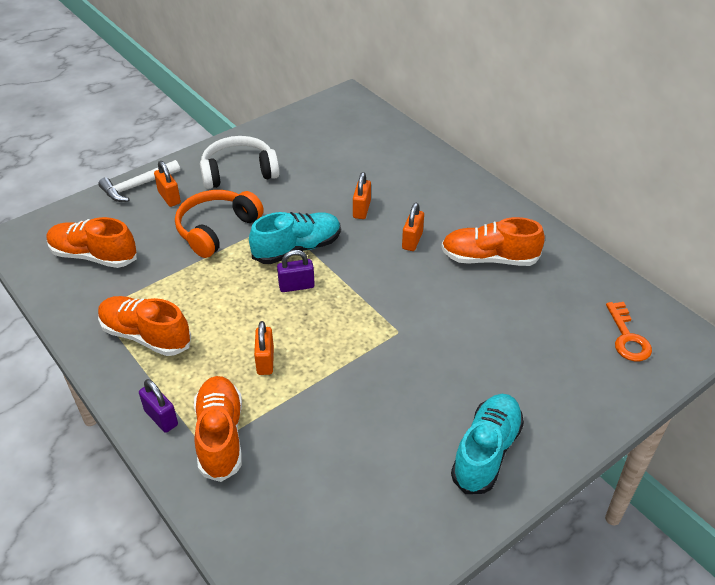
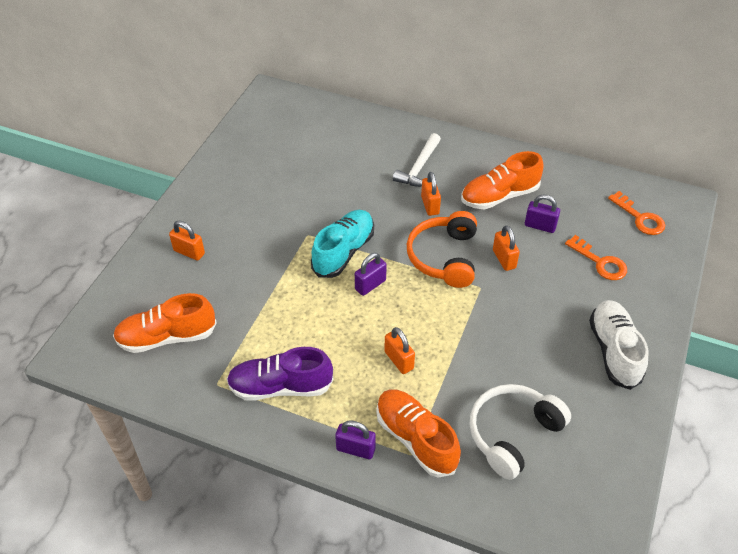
camera: 30 degrees left, 5 degrees up
(137, 186) = (148, 253): white hammer -> white hammer (419, 168)
(146, 336) = (280, 387): orange shoe -> purple shoe
(216, 229) = (259, 264): orange headphones -> orange headphones (444, 257)
(239, 172) = (233, 202): white headphones -> white headphones (513, 434)
(361, 209) = (368, 194): orange padlock -> orange padlock (504, 259)
(486, 452) = (614, 351): turquoise shoe -> white shoe
(508, 302) = (540, 226): none -> purple padlock
(544, 361) = (600, 262): none -> orange key

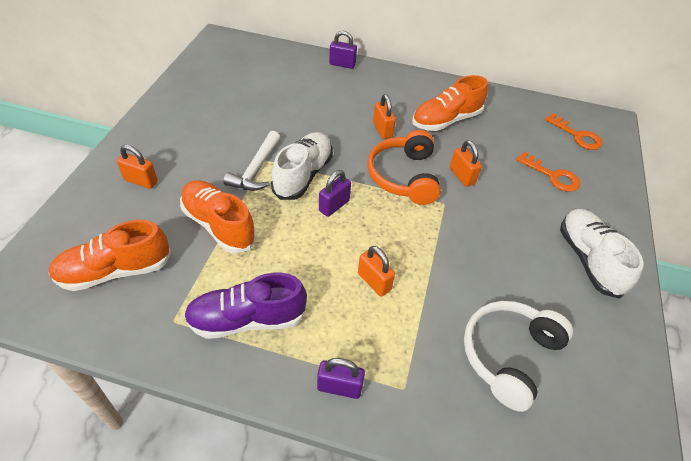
camera: 10 degrees left, 0 degrees up
(343, 252) = (303, 175): turquoise shoe -> white shoe
(416, 439) = (405, 369): orange shoe -> orange shoe (219, 225)
(419, 168) = (367, 98): white hammer -> white hammer (256, 169)
(540, 226) = (489, 145): purple padlock -> purple padlock (342, 64)

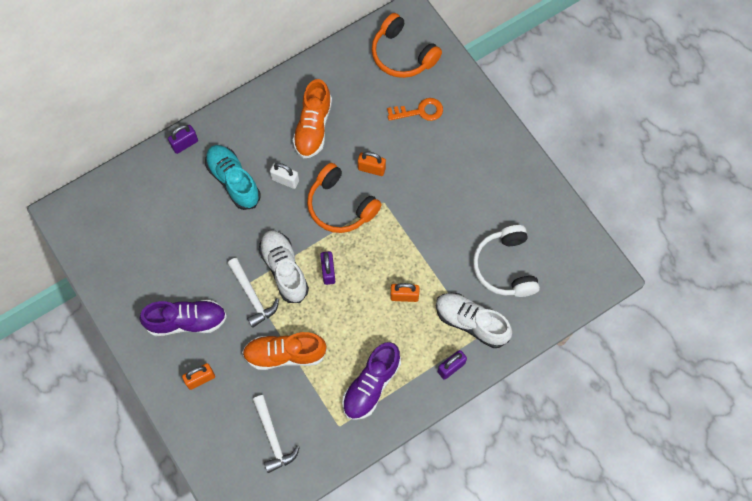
camera: 45 degrees left, 20 degrees up
(115, 271) = (273, 438): orange shoe -> white hammer
(191, 142) = (186, 321): none -> purple shoe
(345, 102) = (233, 181): none -> turquoise shoe
(382, 130) = (285, 180): orange padlock -> white padlock
(577, 135) = (402, 55): orange key -> orange headphones
(588, 260) = (491, 161): white shoe -> white shoe (471, 322)

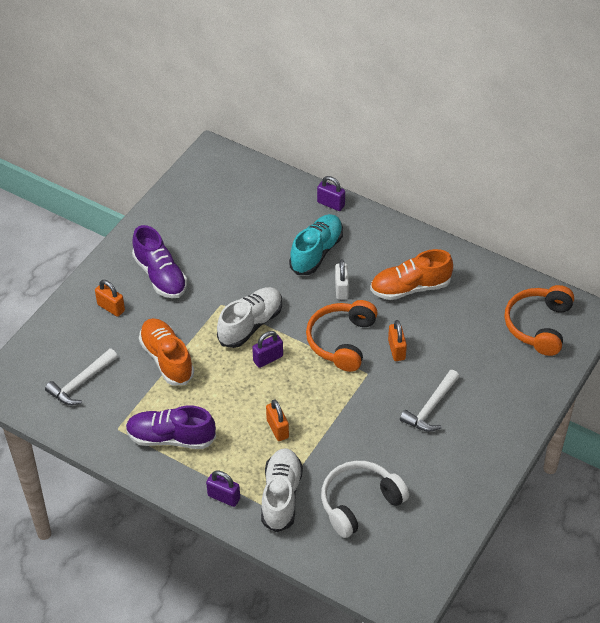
camera: 65 degrees right, 20 degrees down
(252, 296) = (210, 312): white hammer -> white hammer (431, 407)
(419, 111) = (485, 364): orange key -> none

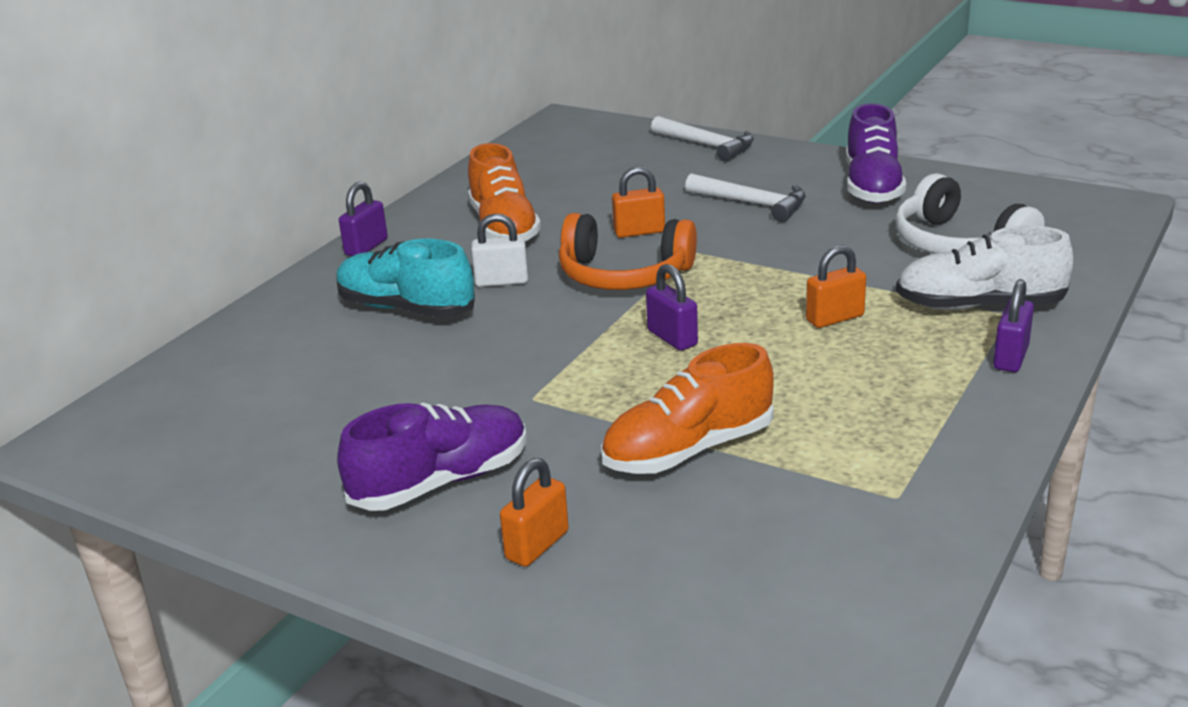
camera: 90 degrees left, 20 degrees down
(81, 382) = (779, 566): white hammer -> white hammer (706, 145)
(171, 438) = (897, 425): purple shoe -> purple shoe (872, 186)
(250, 325) = (588, 361): white shoe -> none
(331, 204) = (283, 302): purple padlock -> purple padlock (366, 247)
(538, 326) = (584, 144): orange headphones -> none

